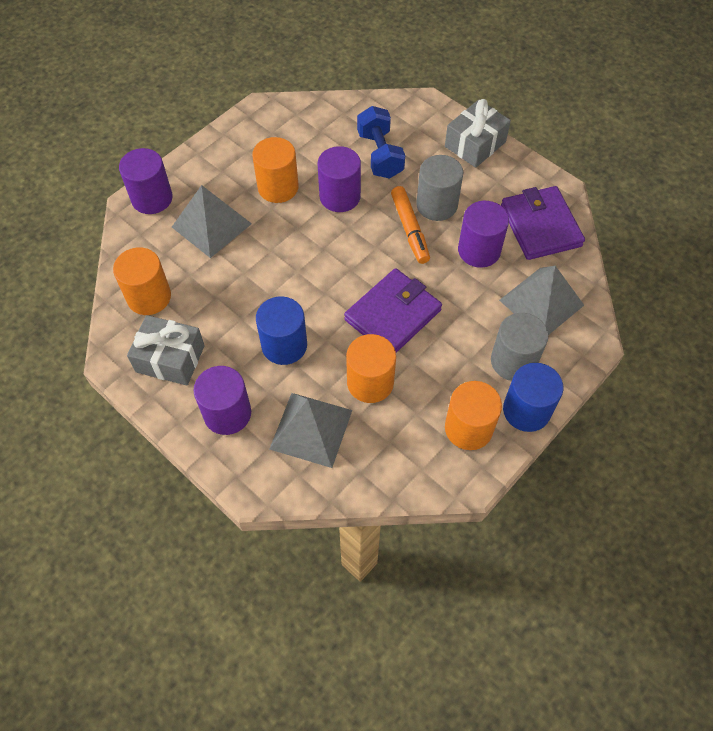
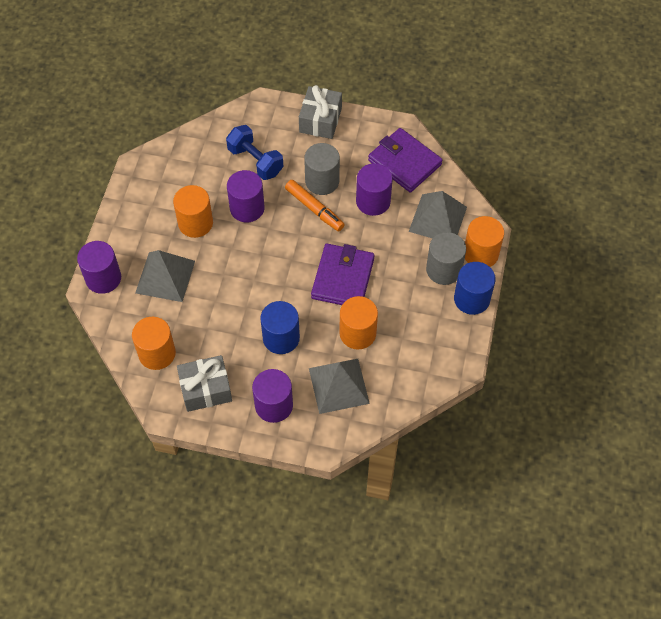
camera: 30 degrees left, 0 degrees up
(468, 428) = (442, 330): orange cylinder -> orange cylinder (480, 254)

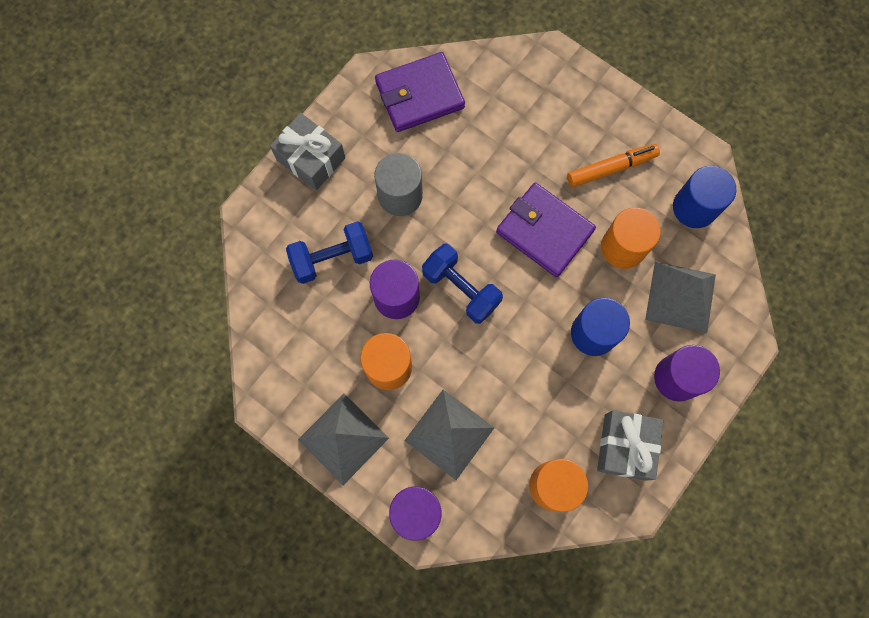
camera: 65 degrees left, 15 degrees up
(272, 243) = (461, 289): none -> blue dumbbell
(314, 209) = (435, 221): orange marker -> orange marker (611, 168)
(373, 201) = (456, 153): purple cylinder -> none
(437, 219) = (513, 96): grey pyramid -> grey pyramid (343, 439)
(443, 270) = (581, 121): grey cylinder -> none
(471, 299) = (631, 110): blue cylinder -> blue cylinder (694, 207)
(480, 254) = (578, 74): orange cylinder -> none

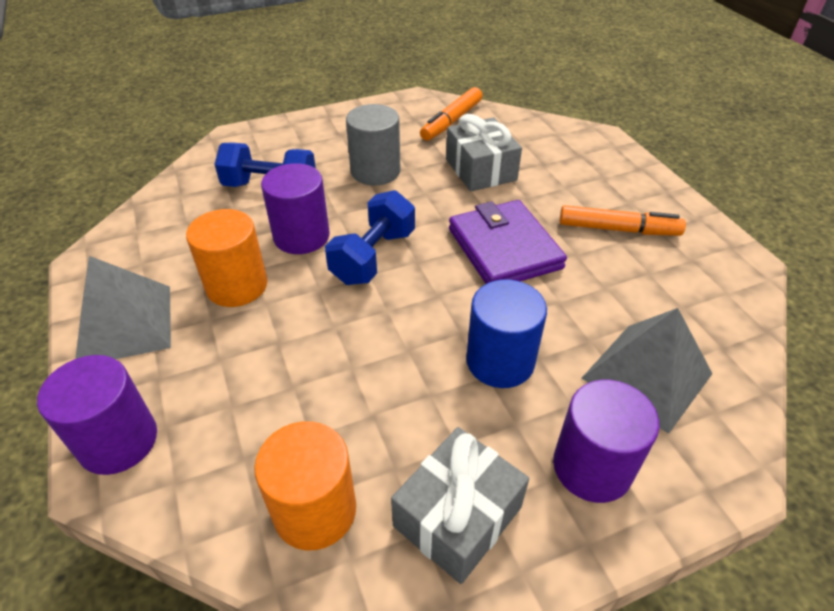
camera: 30 degrees right, 30 degrees down
(311, 159) = (319, 125): grey gift -> grey gift (480, 170)
(419, 95) = (451, 121): purple wallet -> orange marker
(449, 434) = (238, 378): grey pyramid -> none
(461, 289) = (373, 257): blue dumbbell -> blue dumbbell turned 45 degrees clockwise
(623, 247) = (592, 297): orange cylinder -> none
(694, 207) = (710, 298): blue cylinder -> none

